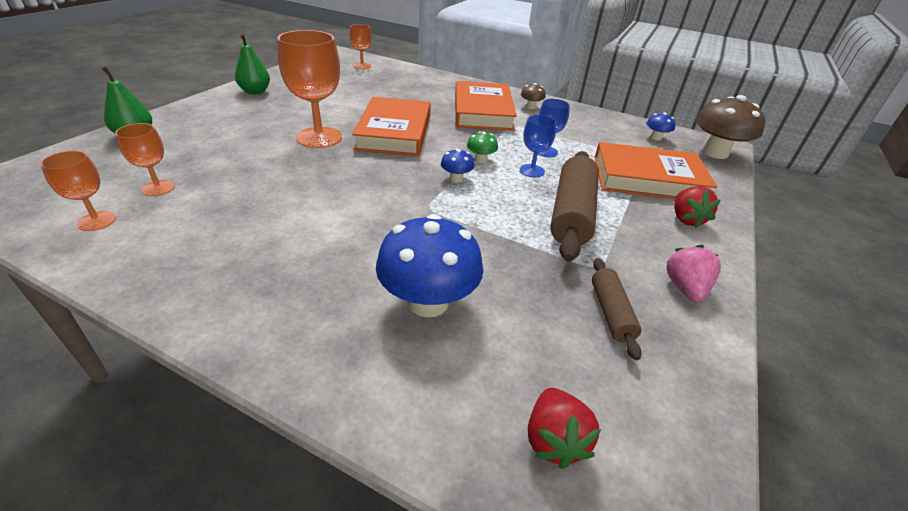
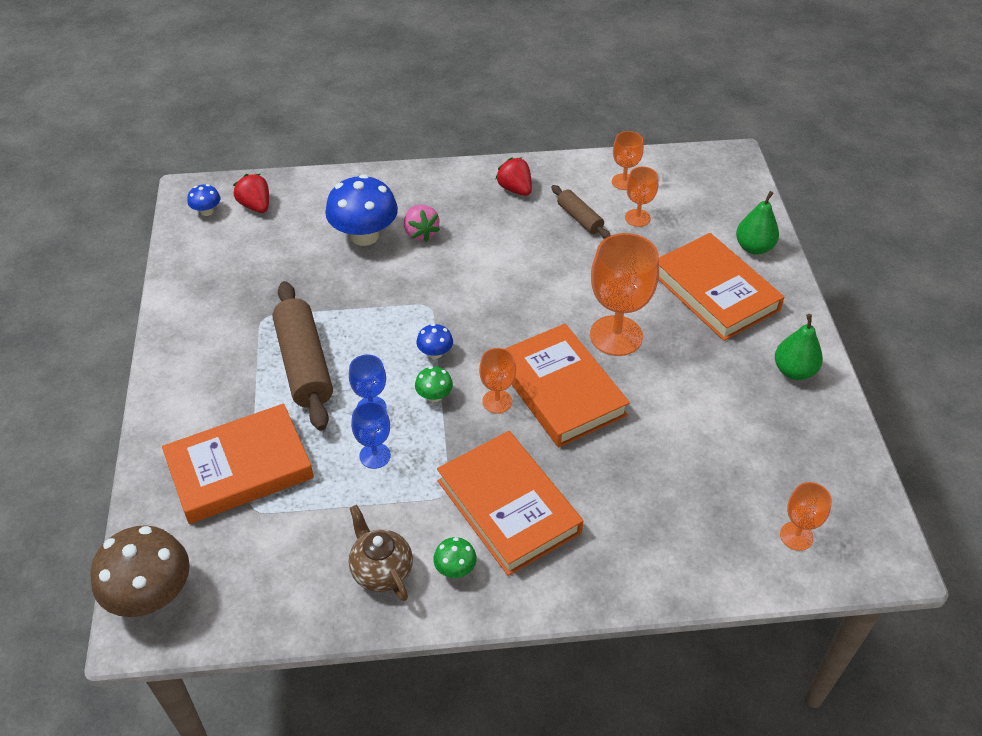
camera: 150 degrees right, 10 degrees up
(215, 129) = (715, 292): none -> orange book
(441, 143) = (497, 401): none -> orange goblet
(531, 107) = (455, 569): brown mushroom -> green mushroom
(571, 118) = (381, 571): none -> brown teapot
(611, 312) = (243, 284): brown rolling pin -> brown rolling pin (579, 218)
(656, 138) = (242, 588): blue mushroom -> blue mushroom (207, 211)
(685, 288) = (191, 330): pink strawberry -> pink strawberry (420, 233)
(686, 219) = (192, 417): red strawberry -> red strawberry (515, 189)

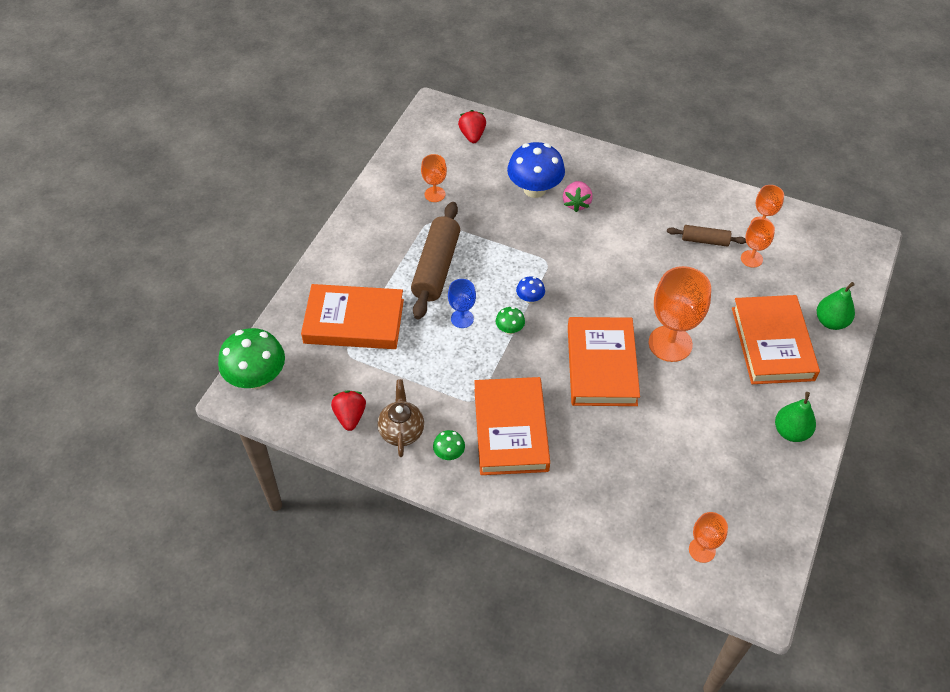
camera: 30 degrees right, 5 degrees up
(151, 595) = (257, 378): brown mushroom -> green mushroom
(207, 211) = (437, 127): blue mushroom -> none
(375, 456) = (444, 353): blue goblet -> none
(497, 401) = (550, 353): orange goblet -> orange goblet (435, 194)
(515, 189) = (670, 197): red strawberry -> red strawberry (350, 416)
(579, 218) = (705, 240): brown rolling pin -> brown rolling pin turned 75 degrees counterclockwise

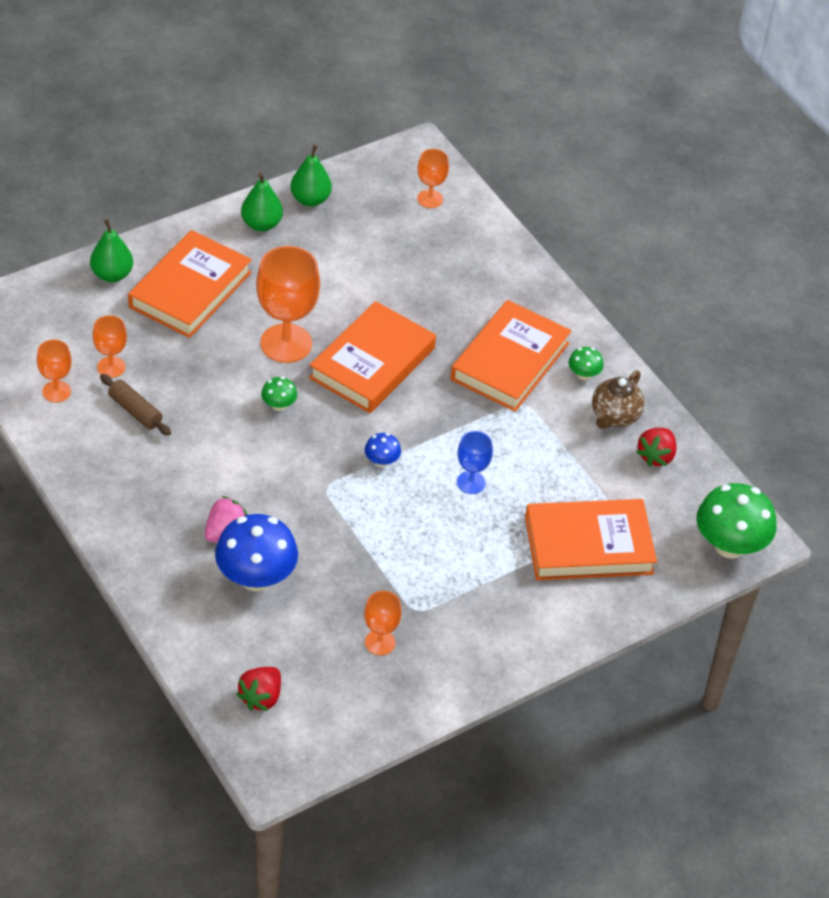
camera: 150 degrees left, 5 degrees down
(354, 321) = (588, 545): orange book -> orange book turned 45 degrees counterclockwise
(436, 268) = (453, 551): brown rolling pin -> none
(509, 329) = (431, 444): green mushroom -> green mushroom (279, 405)
(784, 481) = (310, 199): none -> green pear

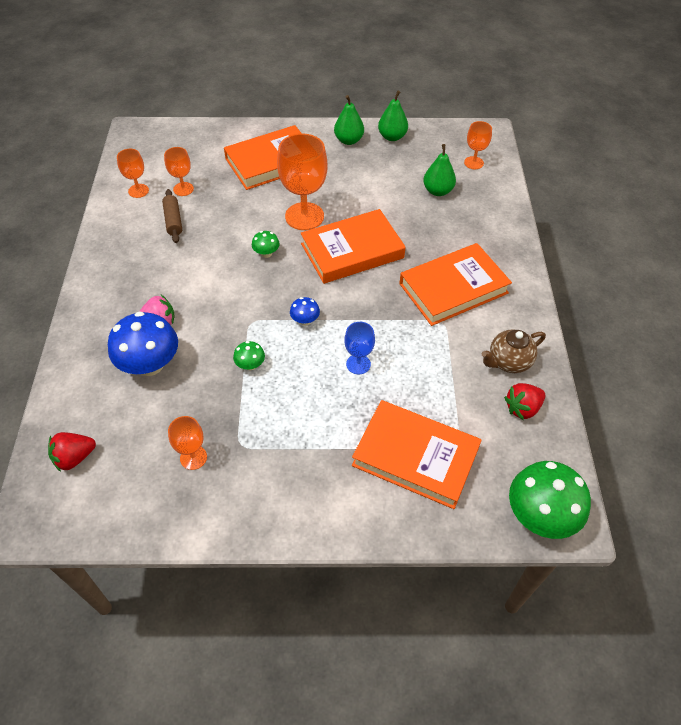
camera: 35 degrees right, 5 degrees up
(112, 274) = (232, 137): green pear -> green pear (437, 191)
(583, 375) = (504, 320): green mushroom -> green mushroom (250, 365)

